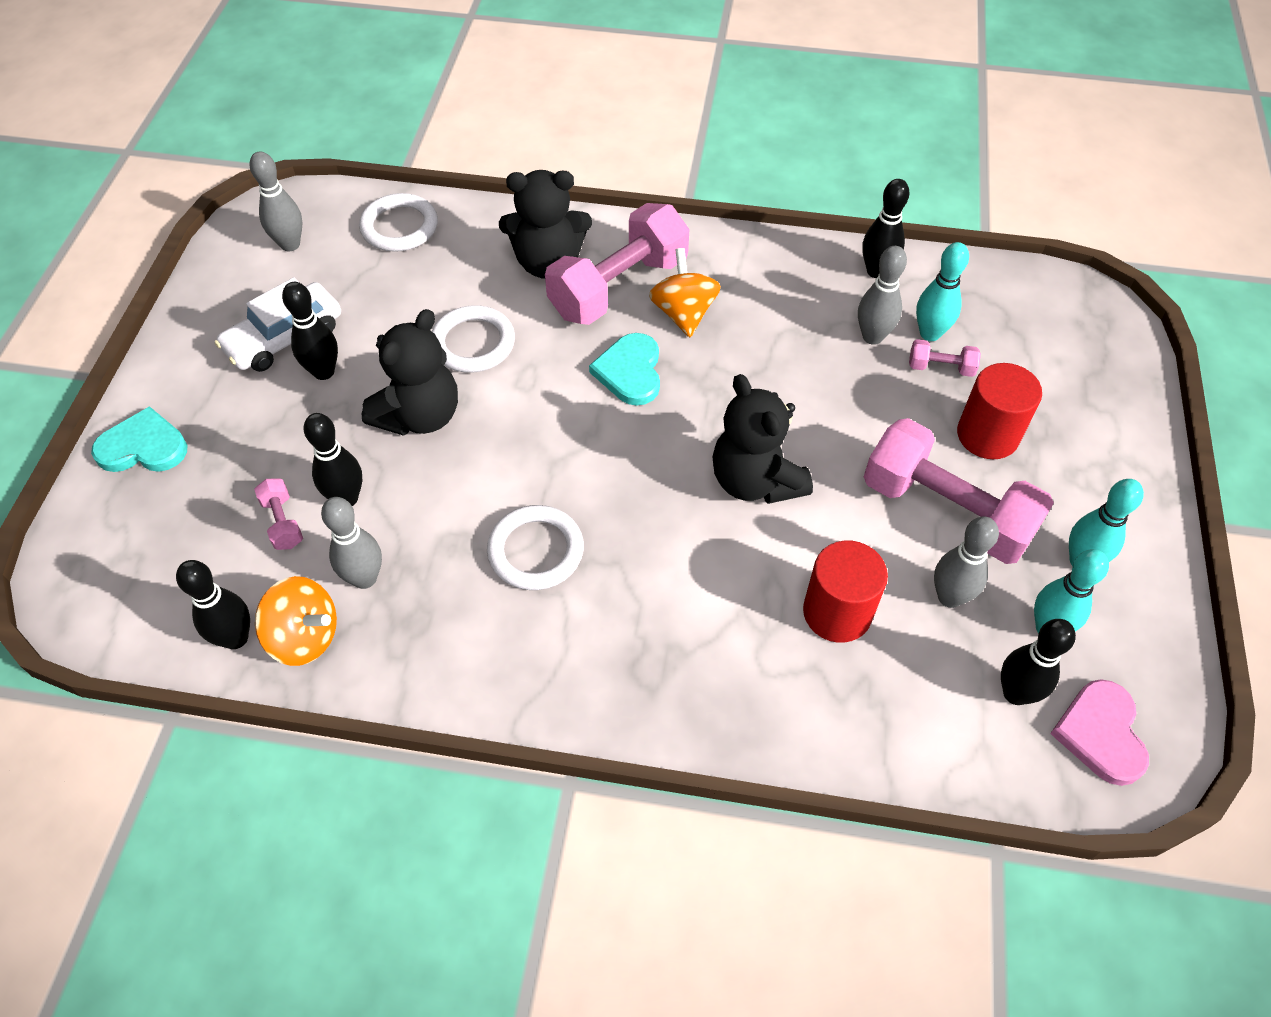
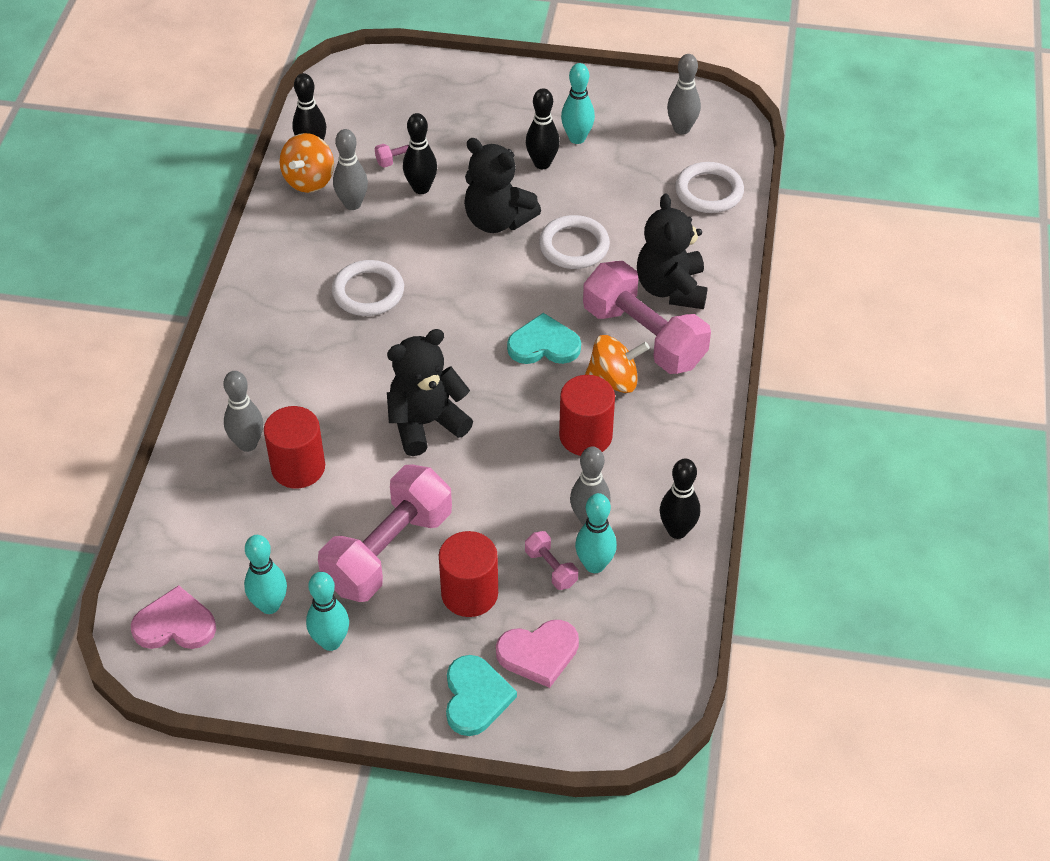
camera: 90 degrees right, 5 degrees down
(143, 447) = (471, 82): turquoise heart -> turquoise heart (475, 697)
(284, 338) = (577, 138): white car -> turquoise bowling pin
(762, 337) = (585, 436): none -> red cylinder
(940, 367) = (551, 568): pink dumbbell -> pink dumbbell turned 45 degrees counterclockwise
(949, 597) = (305, 542): grey bowling pin -> grey bowling pin (247, 444)
(1015, 693) = (216, 574): black bowling pin -> none
(1047, 378) = (538, 653): none -> pink heart

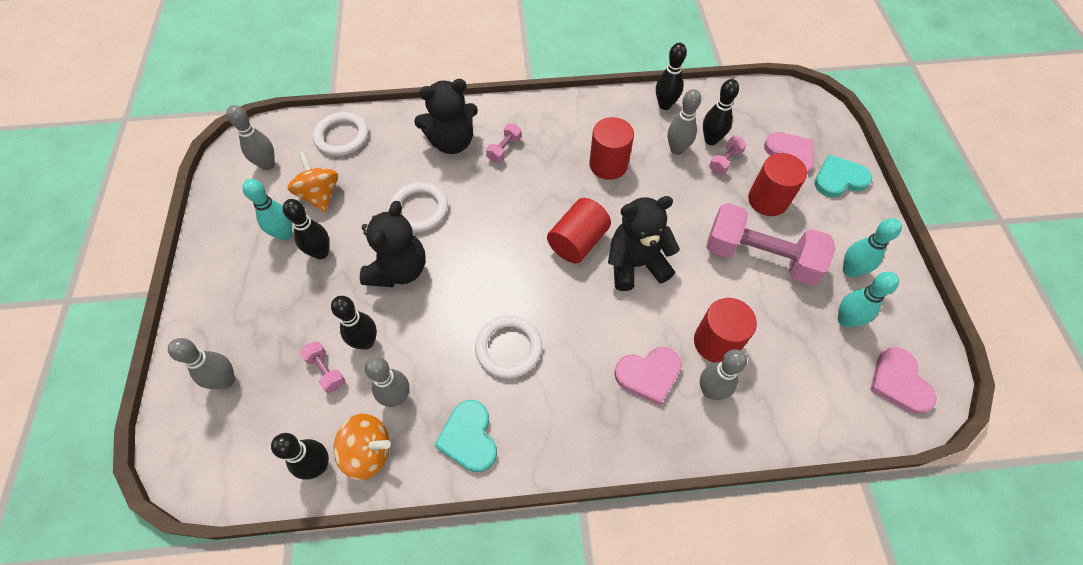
camera: 105 degrees left, 10 degrees up
(289, 397) = (648, 374): none -> pink heart
(421, 95) = (226, 380): none -> grey bowling pin
(426, 423) = (636, 264): black teddy bear -> black teddy bear turned 120 degrees clockwise
(477, 377) = (578, 242): none -> red cylinder
(544, 344) = (531, 207): turquoise heart -> turquoise heart (469, 437)
(594, 565) = (711, 140): turquoise bowling pin -> black bowling pin
(613, 381) = (552, 159): orange spinning top -> orange spinning top (320, 195)
(644, 336) = (504, 149): pink dumbbell -> pink dumbbell, size x0.42

